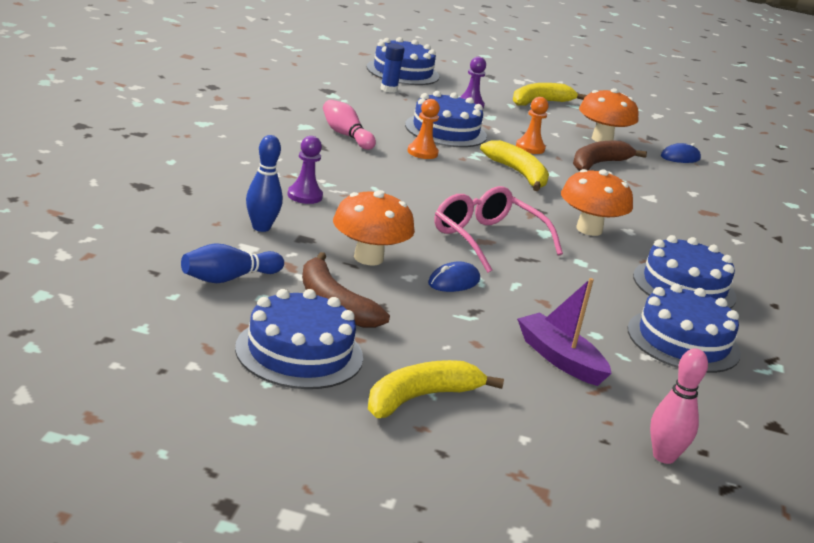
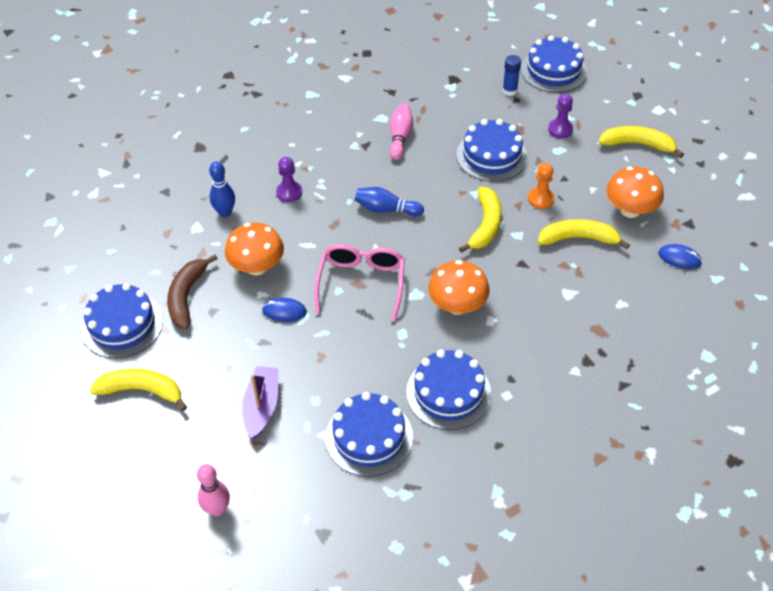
camera: 50 degrees right, 25 degrees up
(228, 278) = (154, 249): blue bowling pin -> blue bowling pin (386, 209)
(422, 152) = (436, 175): orange pawn -> none
(598, 164) = (579, 238): brown banana -> yellow banana

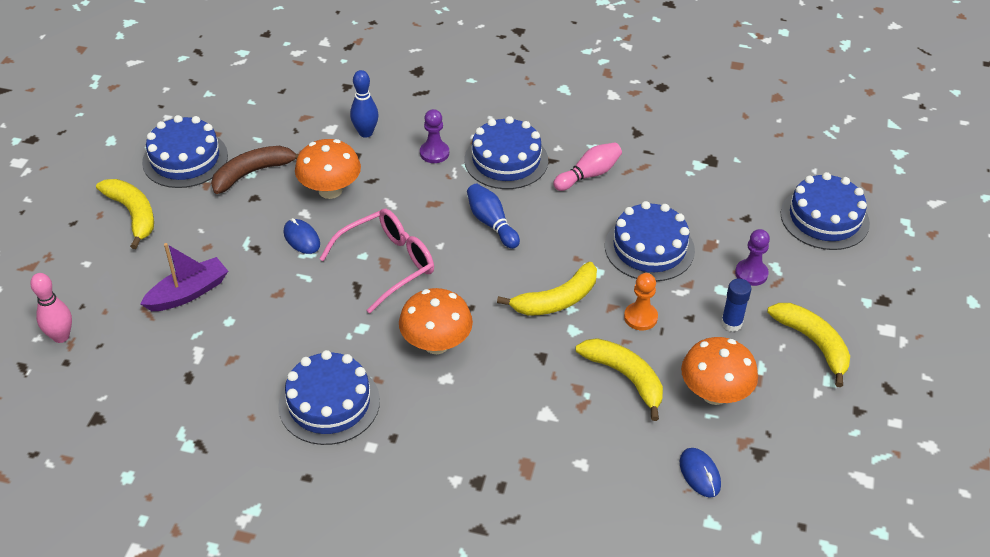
camera: 45 degrees right, 5 degrees down
(369, 437) = (225, 381): blue cake -> blue cake (506, 160)
(509, 90) = (751, 206): blue glue stick -> blue glue stick (731, 323)

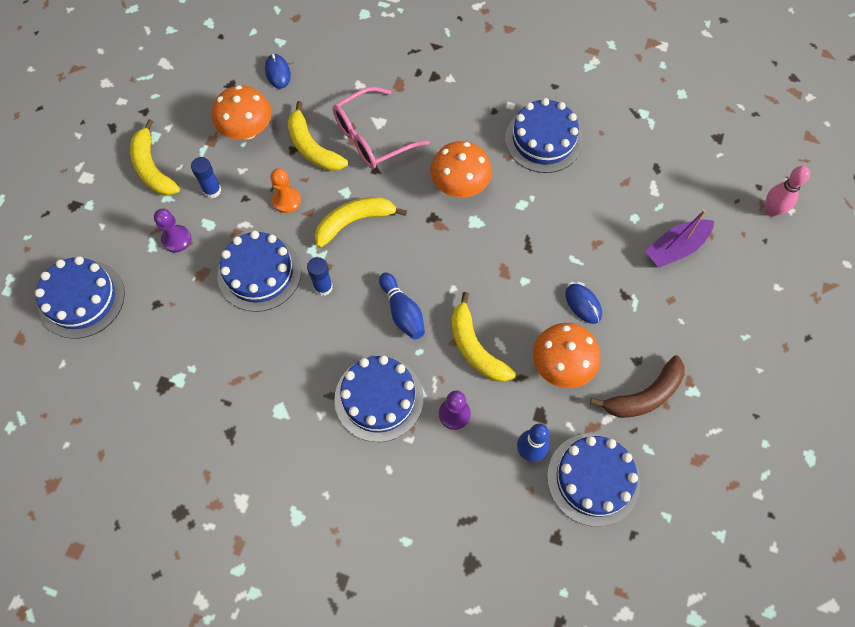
camera: 175 degrees left, 20 degrees up
(133, 215) = (752, 344): yellow banana -> yellow banana (475, 347)
(185, 159) = (720, 421): blue cake -> blue cake (593, 479)
(388, 264) = (501, 269): pink glasses -> pink glasses (371, 137)
(578, 239) = (323, 287): none -> blue glue stick
(589, 175) = (296, 371): pink bowling pin -> none

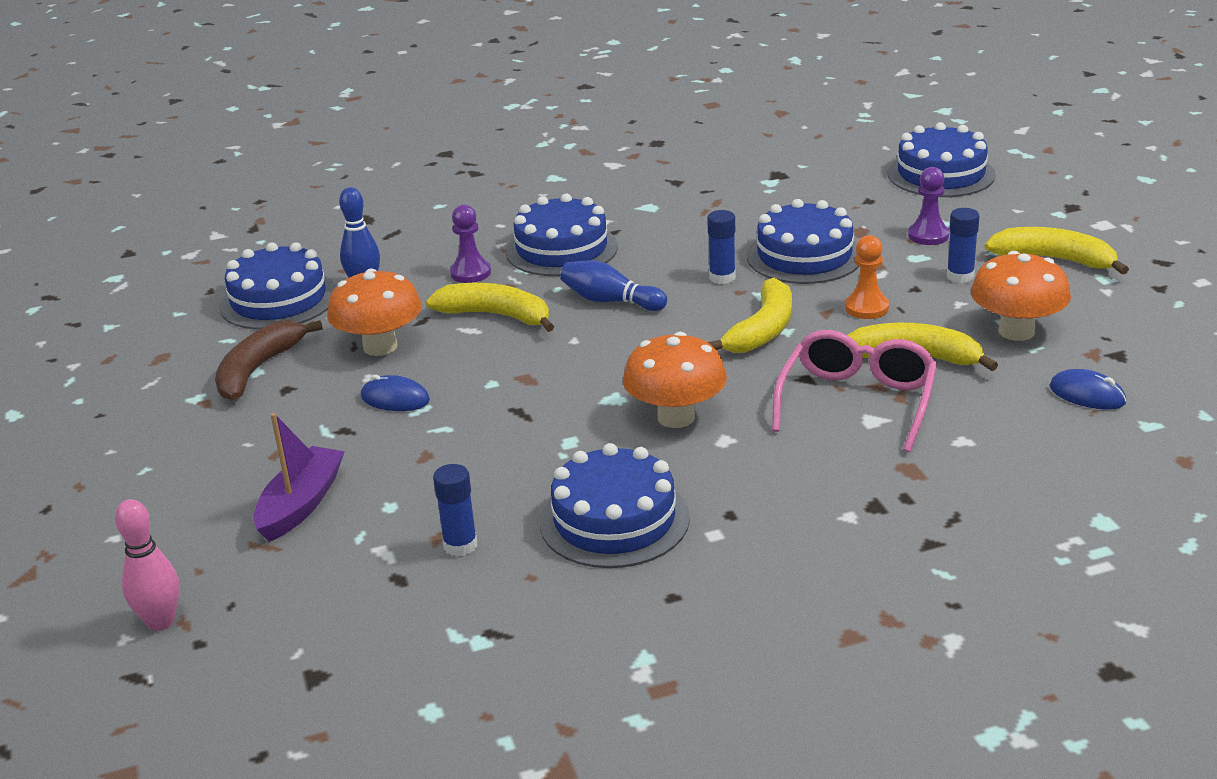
camera: 145 degrees right, 35 degrees down
(618, 169) = (460, 545): none -> blue glue stick

